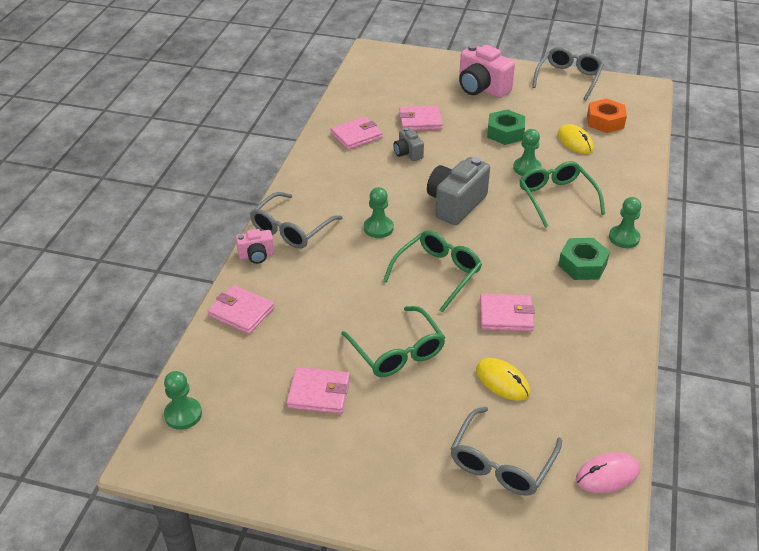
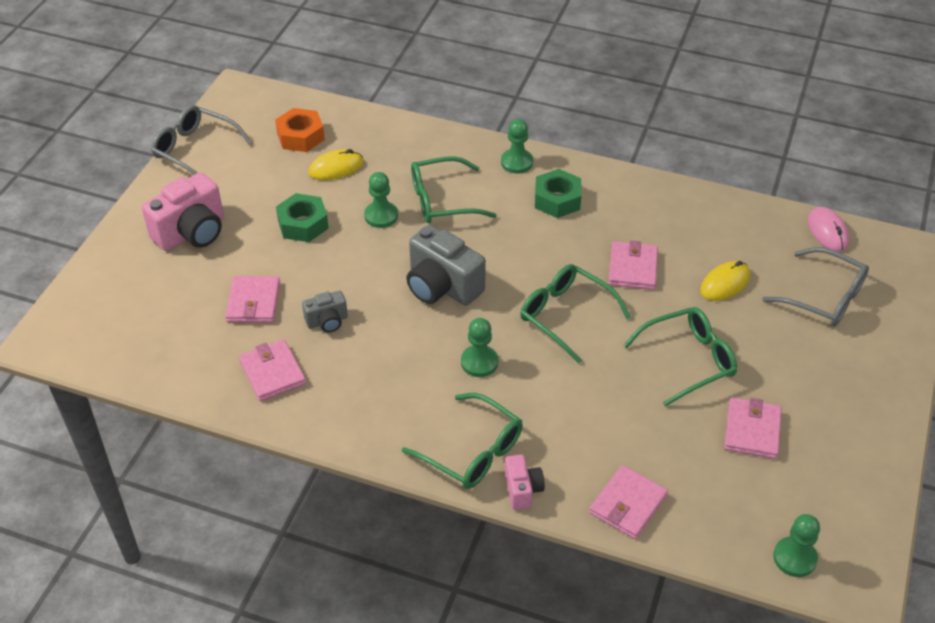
camera: 85 degrees left, 5 degrees up
(291, 229) = (472, 451): grey glasses -> green glasses

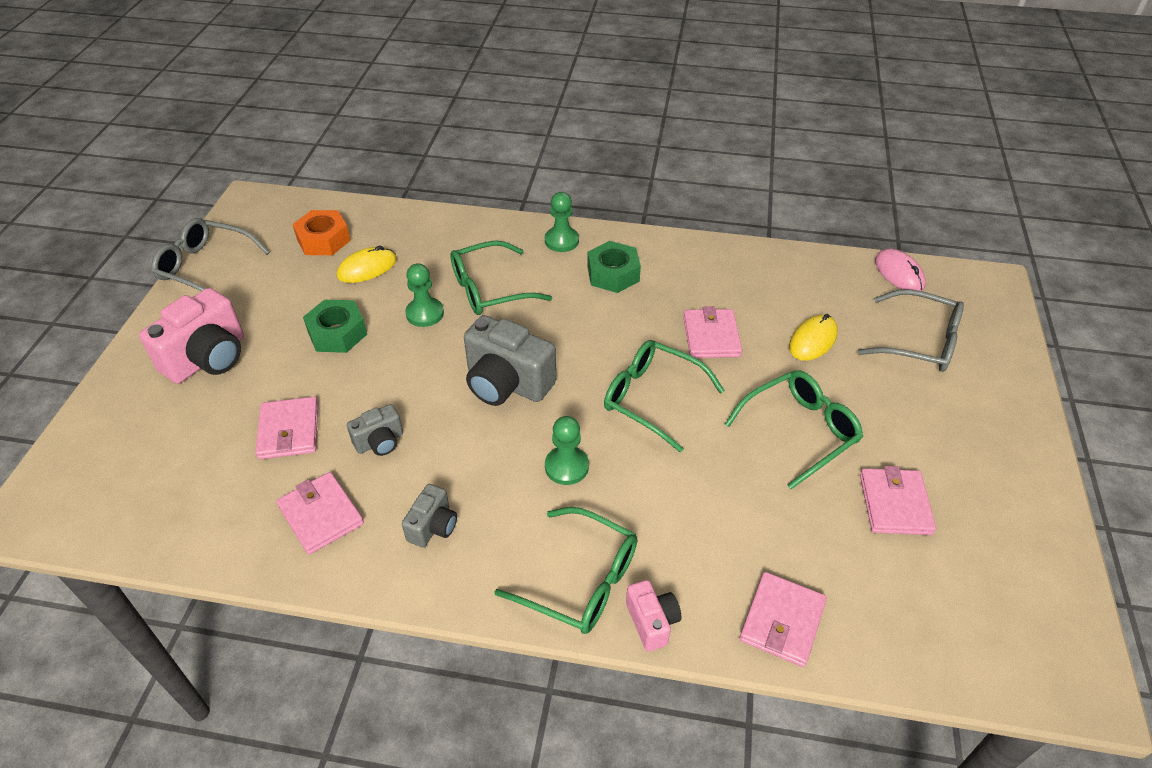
camera: 10 degrees left, 0 degrees up
(361, 394) = (433, 526): none -> grey camera
(794, 558) = (996, 660): green pawn -> none

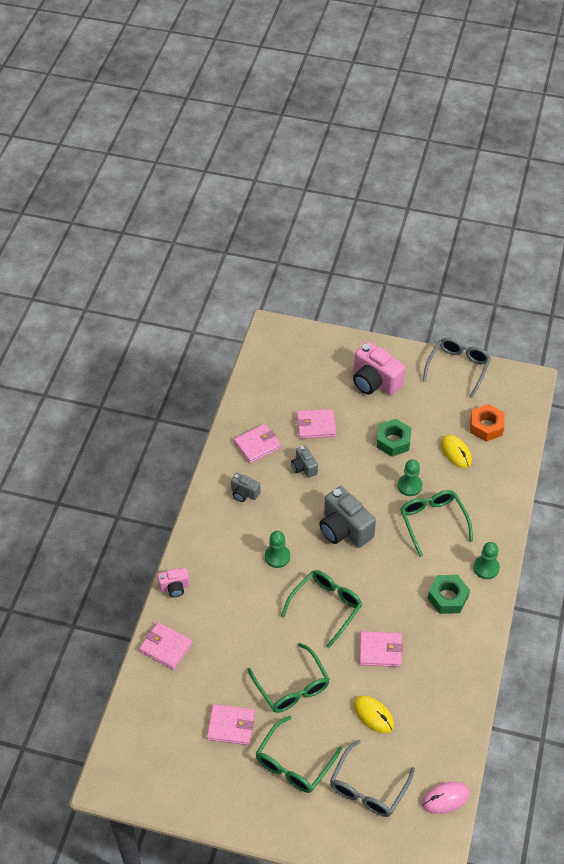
camera: 95 degrees right, 5 degrees up
(507, 383) = (344, 529): grey camera -> grey camera turned 75 degrees counterclockwise
(581, 581) = (202, 558): green glasses -> green glasses (294, 763)

